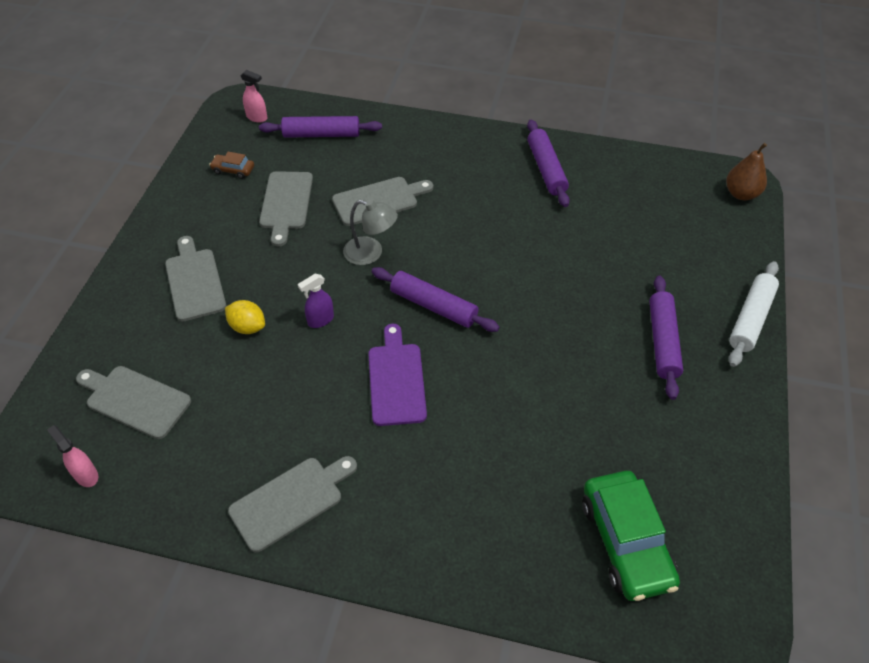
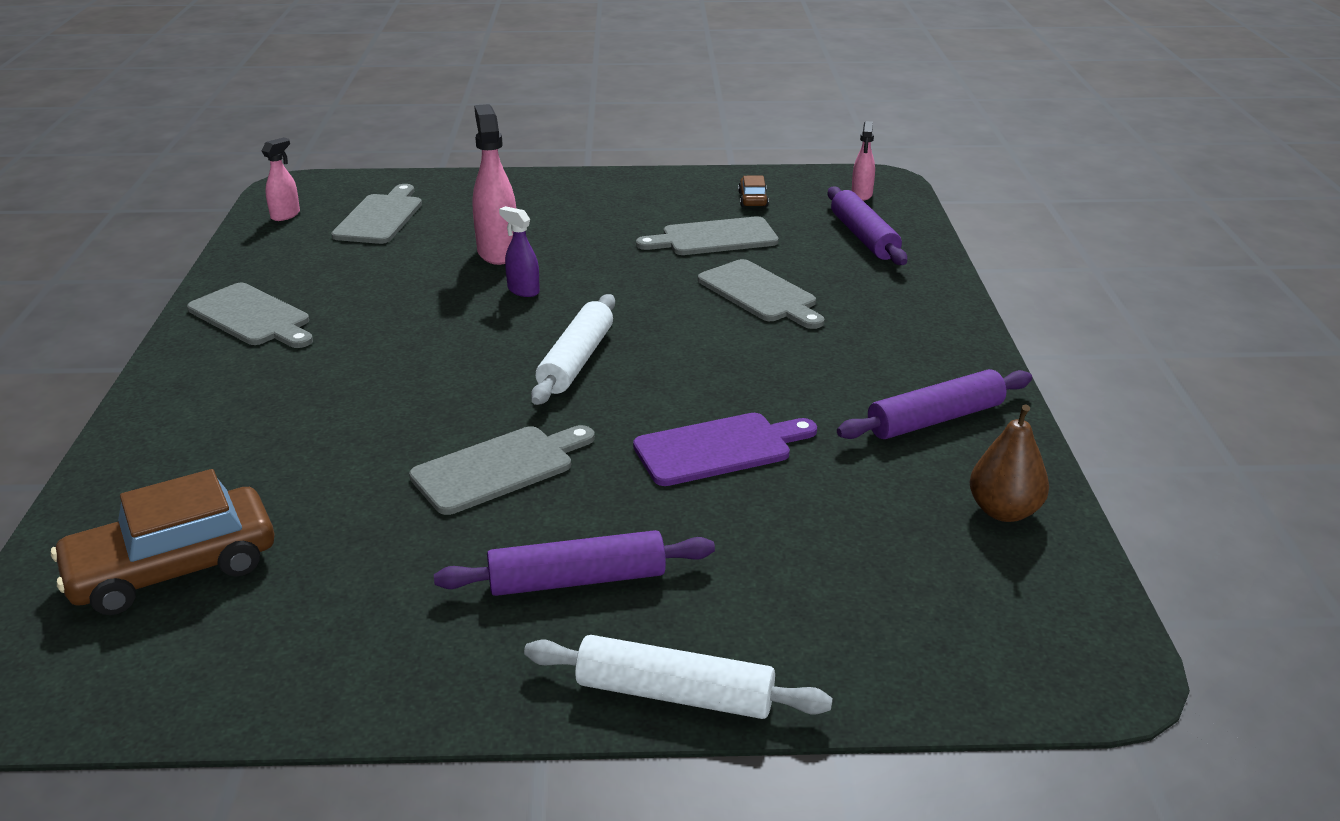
camera: 75 degrees right, 20 degrees down
(194, 281) = (556, 213): grey cutting board -> grey cutting board (498, 468)
(247, 327) = (498, 252): yellow lemon -> pink spray bottle
(371, 253) = (654, 304): grey lamp -> none
(396, 380) = (438, 353): purple cutting board -> purple cutting board (718, 448)
(433, 306) = (576, 361): purple rolling pin -> white rolling pin
(626, 542) = (173, 568): green car -> brown car
(741, 194) = (1051, 669): brown pear -> brown pear (1004, 511)

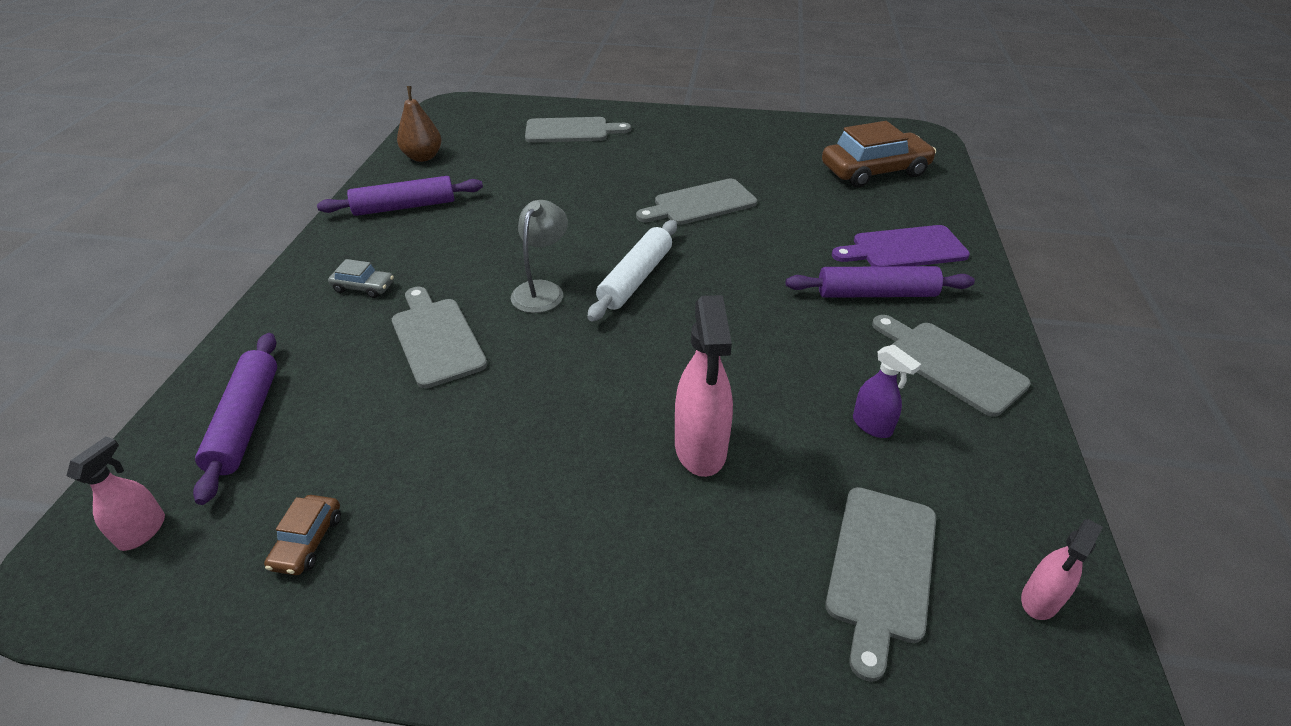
camera: 170 degrees left, 10 degrees up
(523, 290) = (674, 372): purple spray bottle -> purple spray bottle (872, 425)
(577, 580) = (661, 149): purple rolling pin -> purple rolling pin (876, 293)
(674, 694) = (628, 112): white rolling pin -> none
(680, 340) = (542, 290): none -> grey lamp
(714, 238) = (424, 444): grey cutting board -> grey cutting board (571, 131)
(718, 448) = (558, 202): purple cutting board -> purple cutting board (904, 249)
(878, 326) = (363, 287): none -> grey car

